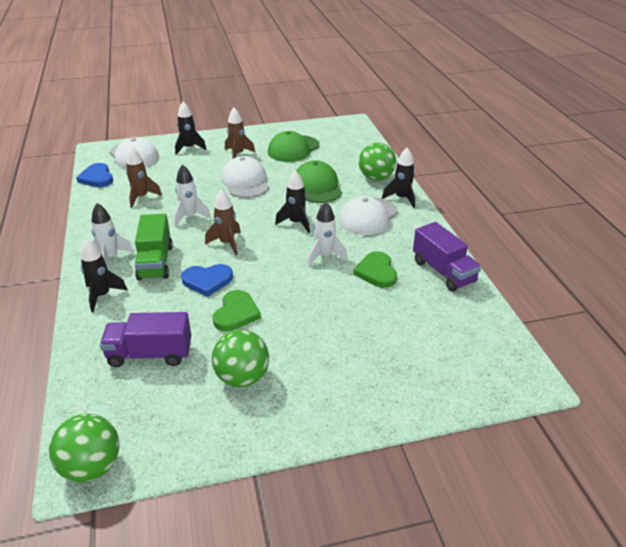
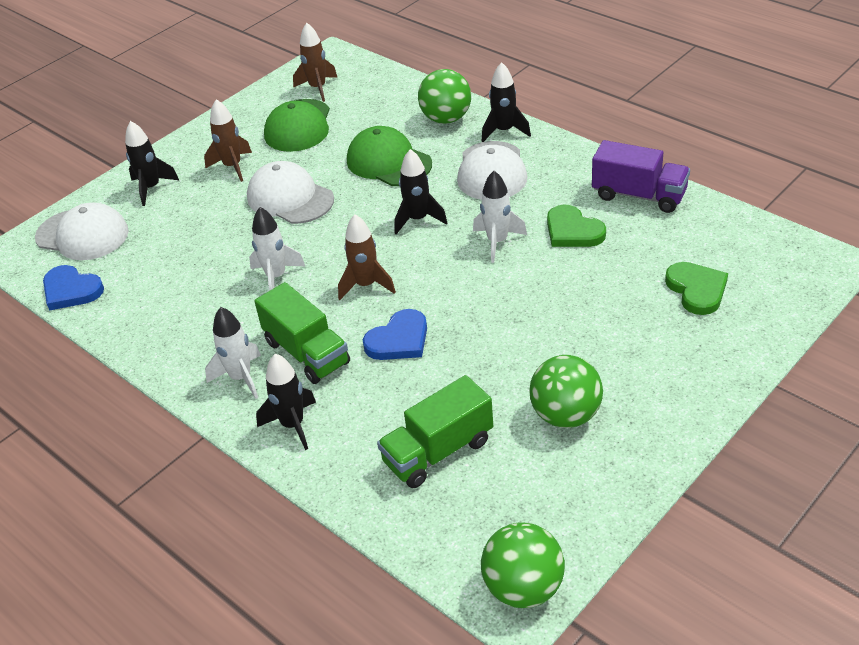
camera: 30 degrees left, 5 degrees up
(141, 197) = (175, 285): brown rocket -> brown rocket (318, 88)
(150, 354) = (438, 451): purple truck -> green truck
(236, 313) = (477, 356): green heart -> green heart (697, 290)

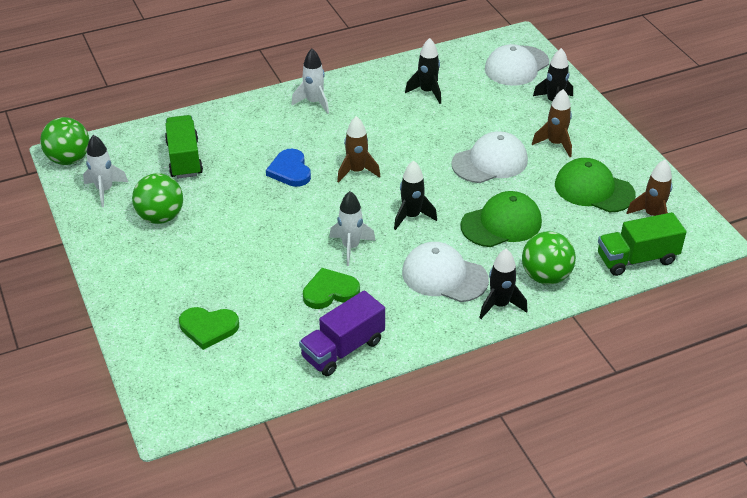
camera: 110 degrees right, 0 degrees up
(71, 290) = (456, 55): blue heart -> none
(276, 277) = (399, 136): white rocket -> white rocket (105, 190)
(293, 425) = (257, 113): black rocket -> black rocket (427, 92)
(307, 352) = (313, 131): green truck -> green truck (637, 259)

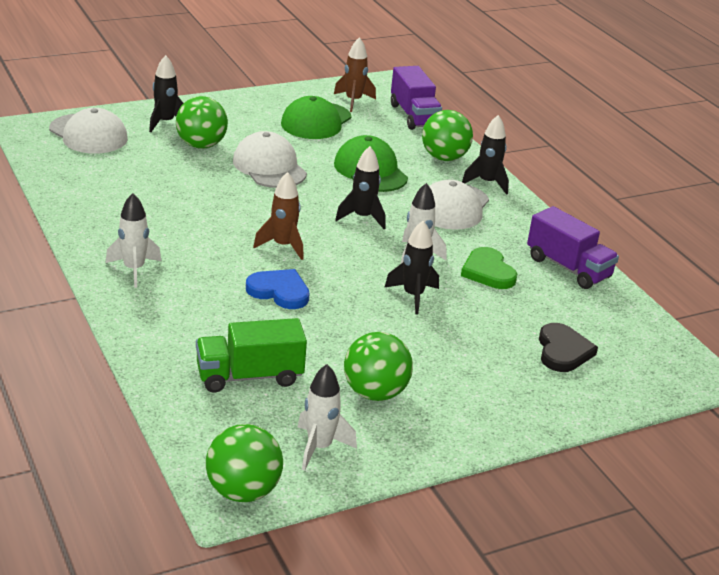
camera: 95 degrees left, 10 degrees down
(208, 328) = (563, 351): green heart -> black heart
(290, 170) = (279, 291): blue heart -> blue heart turned 135 degrees counterclockwise
(427, 92) = (128, 191): black rocket -> black rocket (413, 296)
(517, 123) = (201, 145): none -> green ball
(555, 144) = (241, 130): brown rocket -> none
(637, 259) = (414, 116): green truck -> purple truck

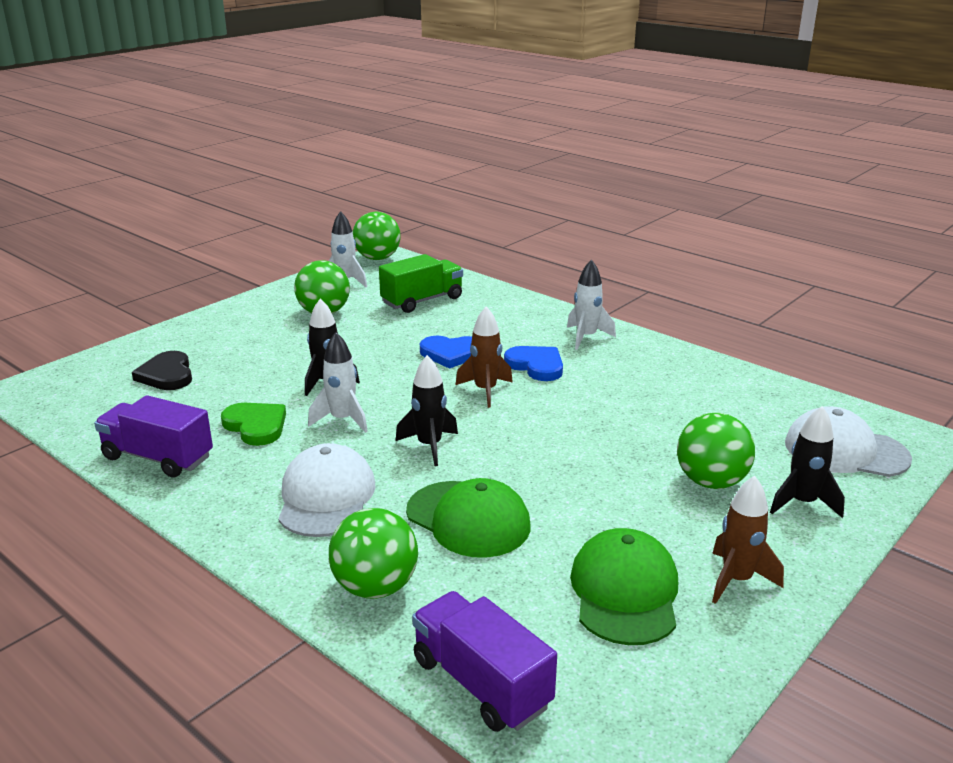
camera: 160 degrees right, 5 degrees down
(216, 255) = (536, 366): none -> blue heart
(269, 167) = (596, 479): white cap -> none
(353, 101) = (615, 678): brown rocket -> brown rocket (736, 580)
(487, 183) = (289, 557): black rocket -> none

